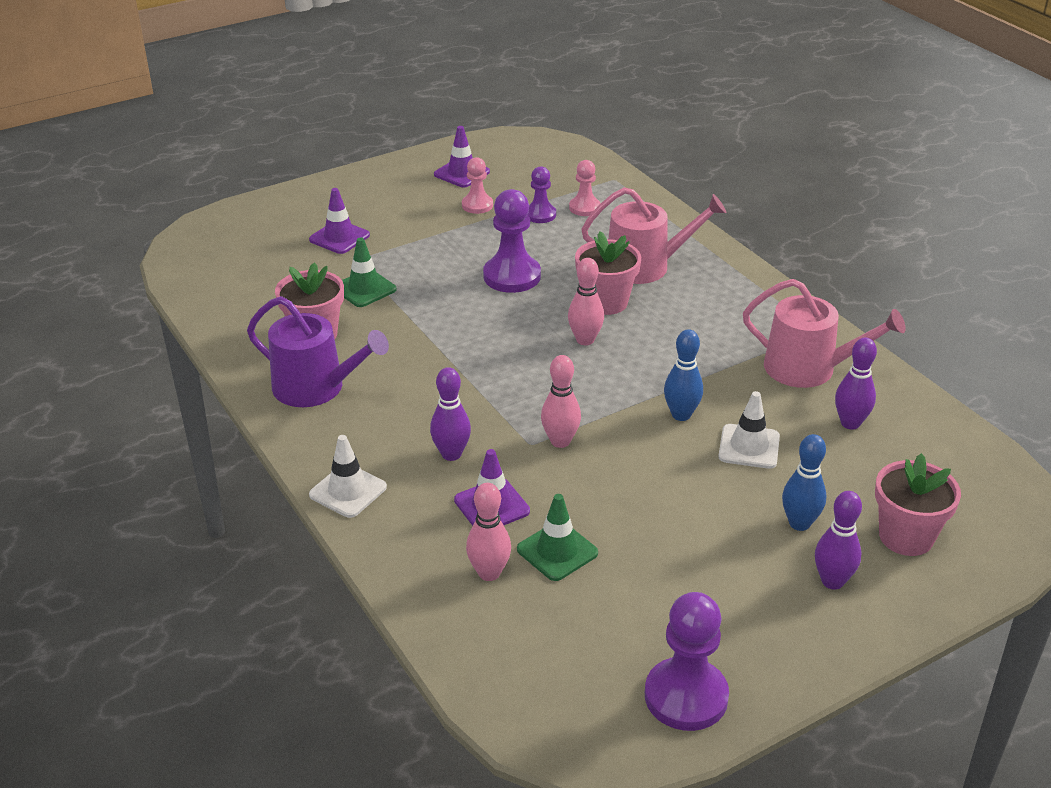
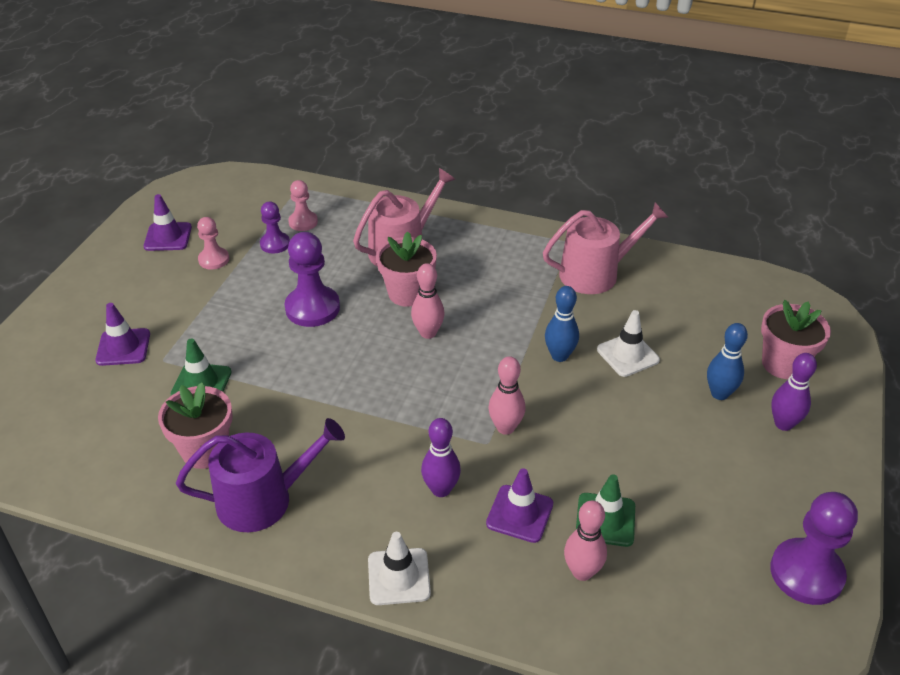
camera: 40 degrees left, 5 degrees up
(850, 423) = (664, 300): purple bowling pin -> none

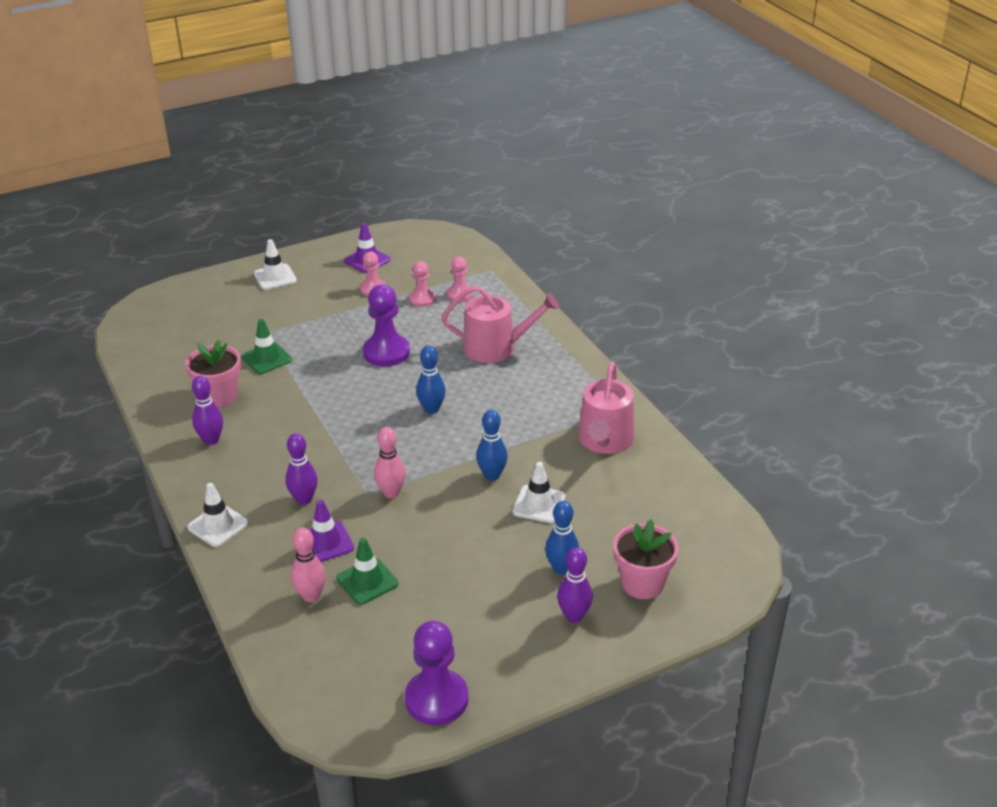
camera: 45 degrees right, 5 degrees down
(91, 301) = (275, 277): none -> white traffic cone
(123, 347) = (256, 313): purple traffic cone -> none
(263, 499) = (211, 440): purple watering can -> purple bowling pin
(275, 244) = (422, 299): purple pawn -> pink pawn
(407, 293) = (456, 378): pink flower pot -> none
(428, 333) = (431, 409): pink bowling pin -> blue bowling pin
(595, 273) = (605, 441): pink watering can -> pink watering can turned 75 degrees clockwise

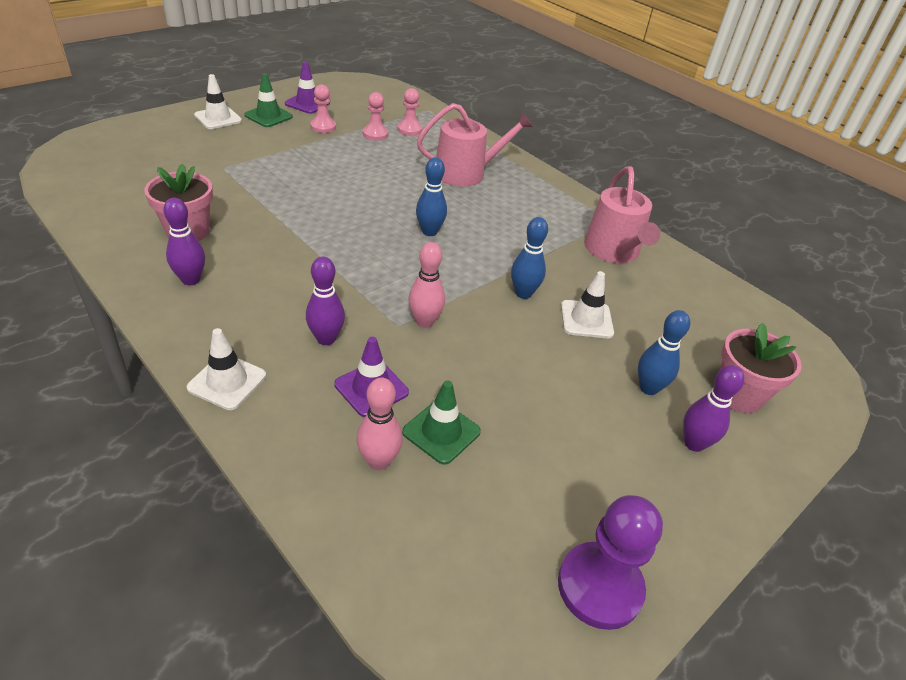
camera: 20 degrees left, 5 degrees up
(266, 358) = (232, 192): green traffic cone -> green traffic cone (268, 116)
(386, 352) = (359, 181): purple pawn -> none

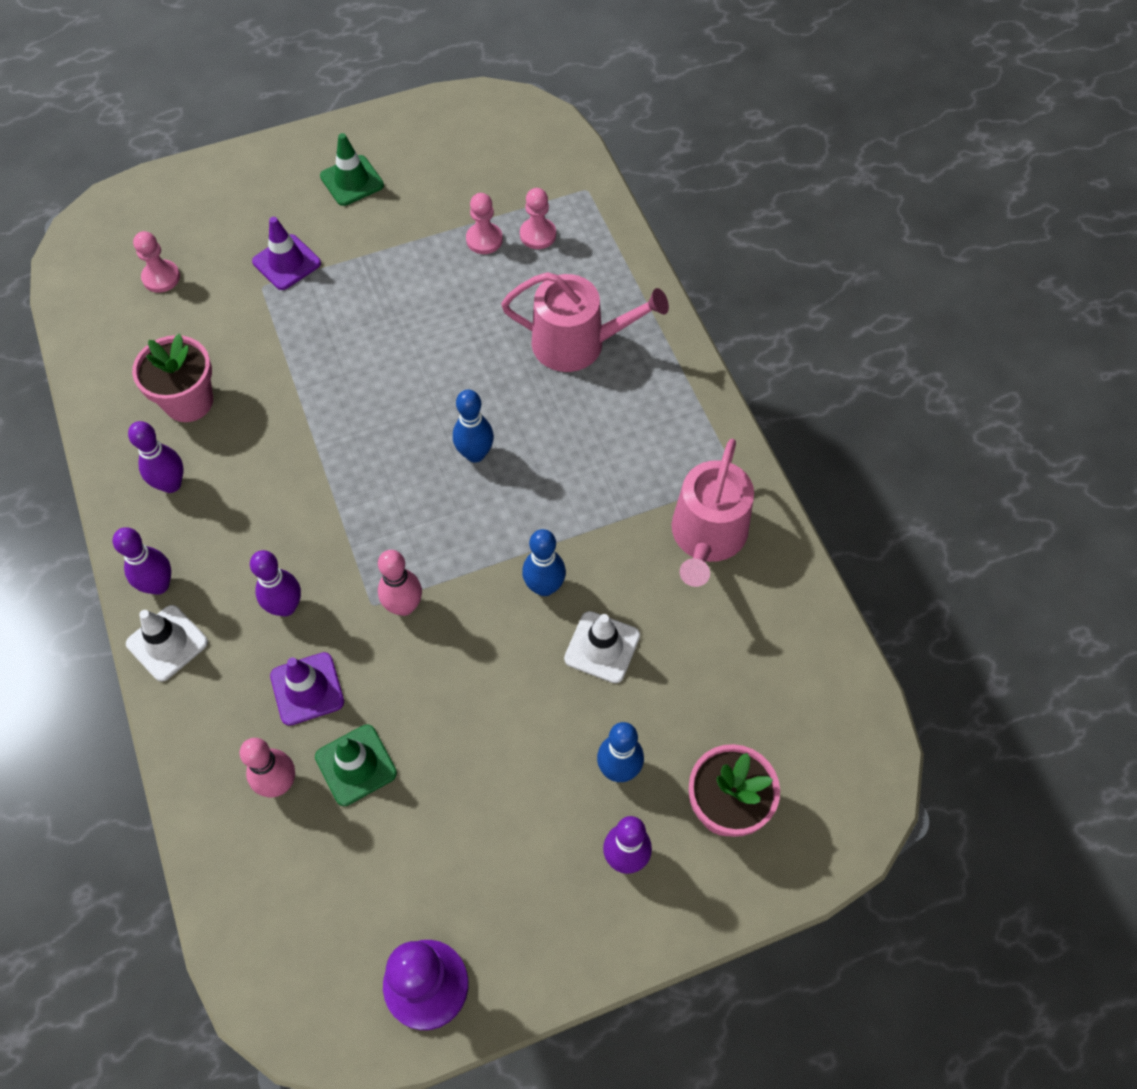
camera: 25 degrees right, 20 degrees up
(203, 344) = (159, 585): none -> purple bowling pin
(218, 118) = (284, 178): white traffic cone -> none
(307, 103) = (415, 156): purple traffic cone -> purple traffic cone (286, 262)
(323, 127) = (418, 214): pink pawn -> pink pawn (161, 277)

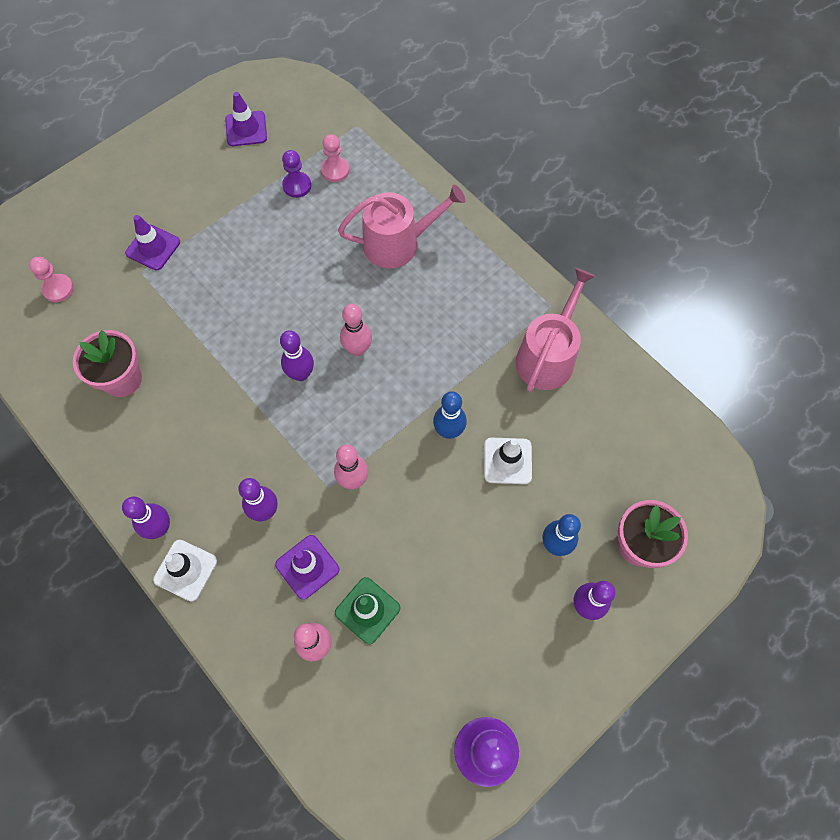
camera: 20 degrees left, 5 degrees up
(171, 484) = (136, 447): purple bowling pin -> purple bowling pin (301, 374)
(352, 181) = (177, 169): green traffic cone -> none
(452, 156) = (246, 129): none -> purple traffic cone
(475, 454) = (357, 349): blue bowling pin -> pink bowling pin
(484, 240) = (297, 186): pink pawn -> purple pawn
(707, 537) = (548, 356): pink watering can -> pink watering can turned 150 degrees counterclockwise

